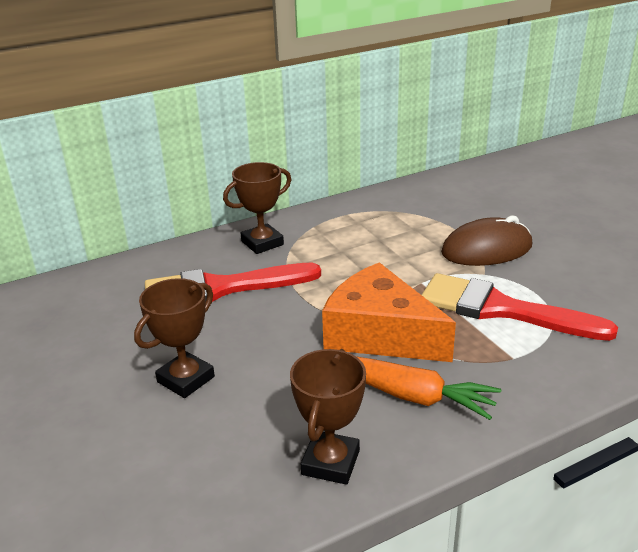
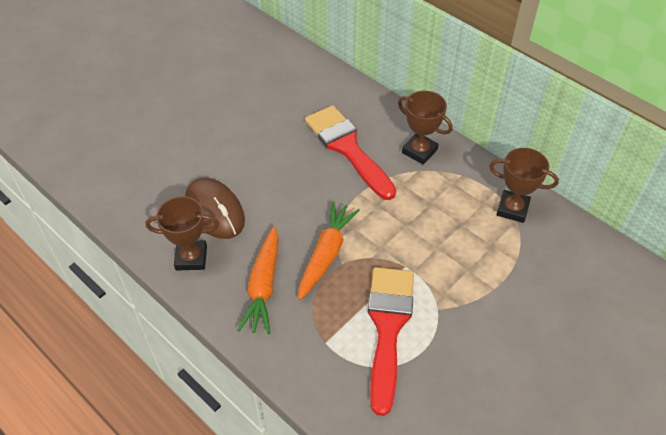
camera: 70 degrees right, 20 degrees up
(186, 379) = (244, 166): brown trophy -> brown trophy (512, 209)
(380, 334) = (326, 254): orange cheese -> orange carrot
(486, 249) = (481, 305): brown mouse -> brown mouse (215, 211)

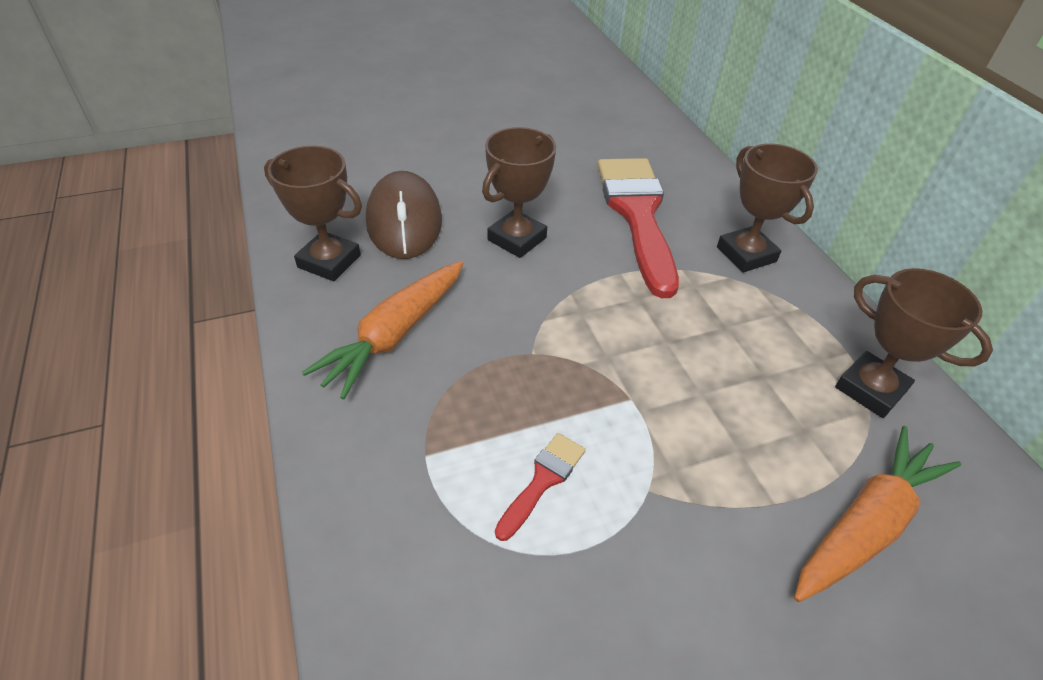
camera: 25 degrees right, 5 degrees down
(289, 195) = (517, 239): none -> brown trophy
(326, 254) = (516, 331): orange carrot -> orange carrot (866, 523)
(388, 328) = (542, 481): red brush -> red brush, size x0.43

